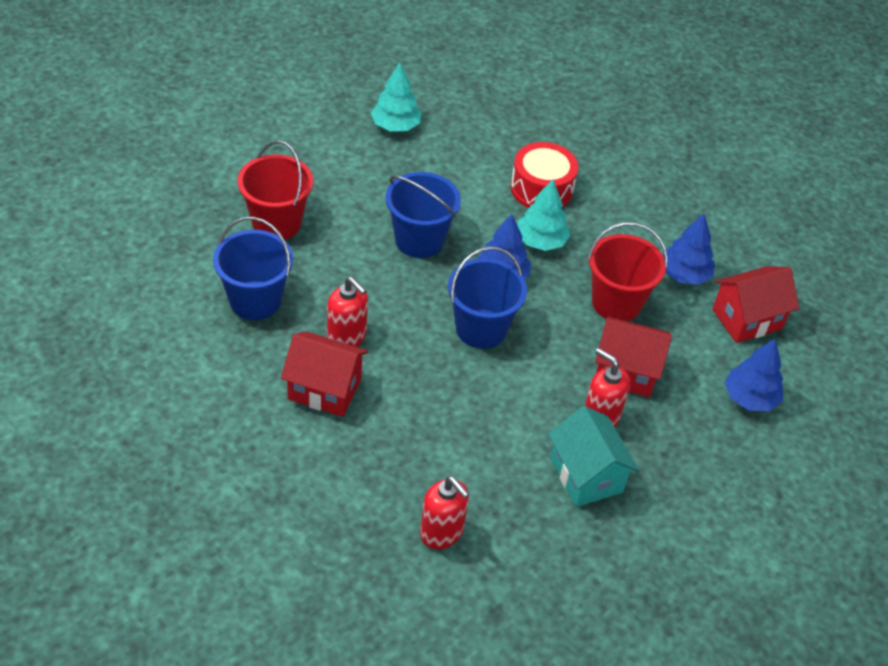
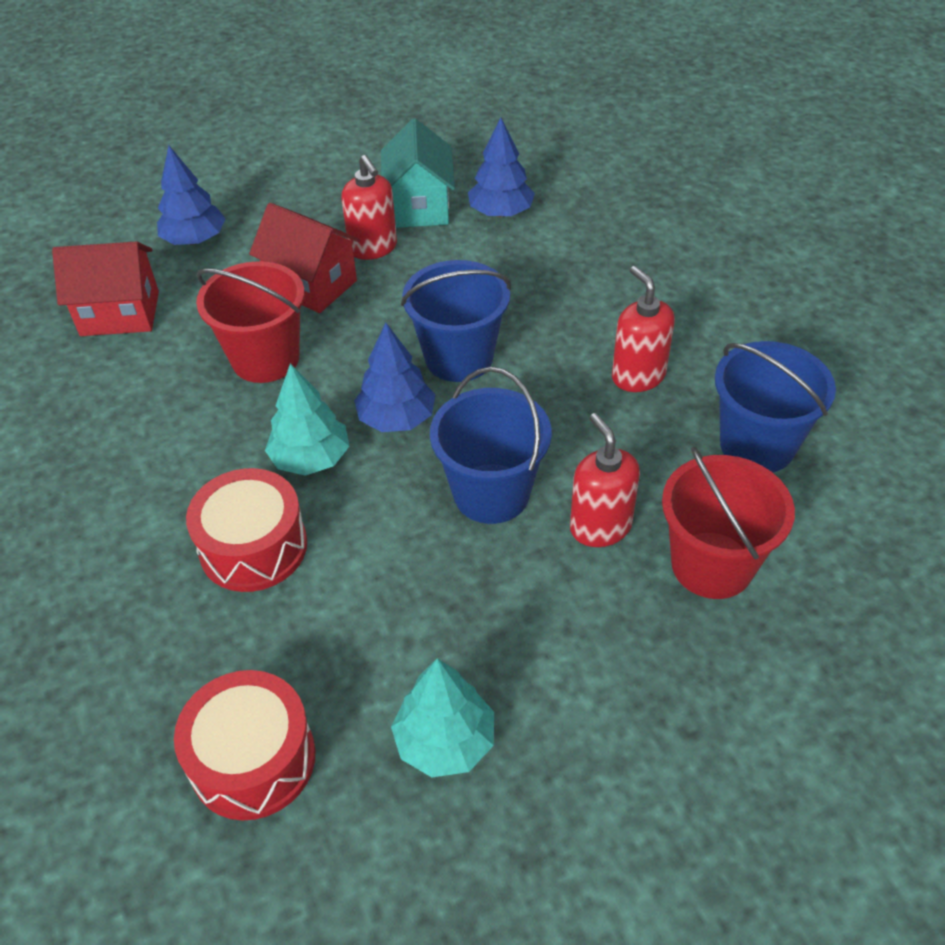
camera: 155 degrees left, 0 degrees up
(324, 389) = (679, 324): red house -> none
(442, 532) = (587, 188): red soap dispenser -> red soap dispenser (600, 527)
(481, 106) = (253, 759): none -> red drum
(684, 275) = (148, 378): blue tree -> blue tree (500, 213)

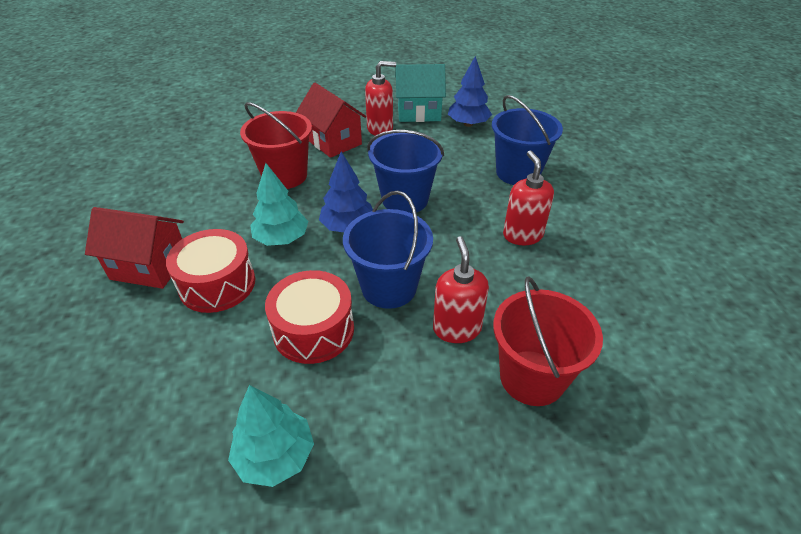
camera: 15 degrees right, 5 degrees down
(120, 314) = (215, 136): red house -> red house (149, 266)
(195, 240) = (279, 107): blue tree -> none
(253, 759) = (137, 428): red drum -> red drum (313, 330)
(373, 248) = (380, 129): red soap dispenser -> red soap dispenser turned 90 degrees counterclockwise
(419, 207) = (419, 112): turquoise house -> turquoise house turned 75 degrees clockwise
(757, 445) = (596, 299): blue bucket -> blue bucket (518, 173)

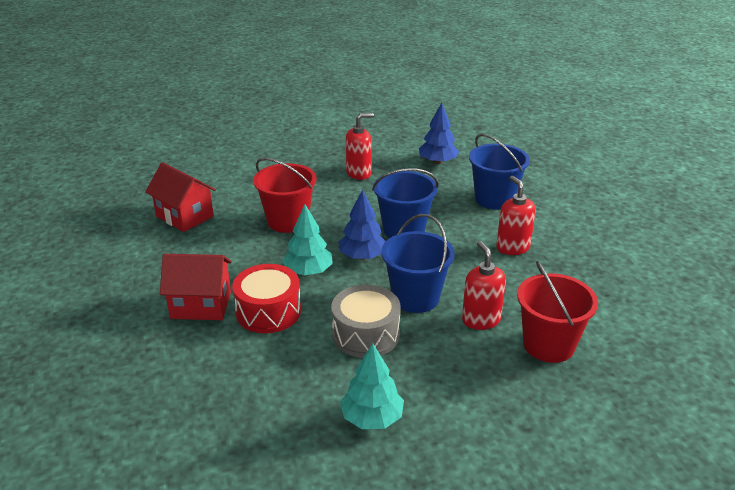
camera: 10 degrees left, 10 degrees down
(313, 330) = (366, 334): red drum -> grey drum
(333, 141) = (320, 188): red house -> red house (185, 216)
(419, 112) = (389, 155): turquoise house -> none

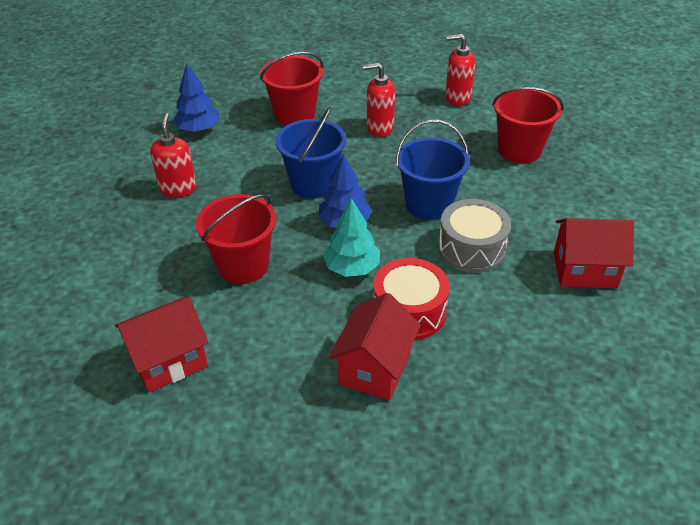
camera: 70 degrees left, 10 degrees up
(372, 418) = (584, 270): turquoise tree -> red house
(480, 320) = (475, 175): red soap dispenser -> red soap dispenser (457, 98)
(494, 199) = (294, 115): blue bucket -> red bucket

